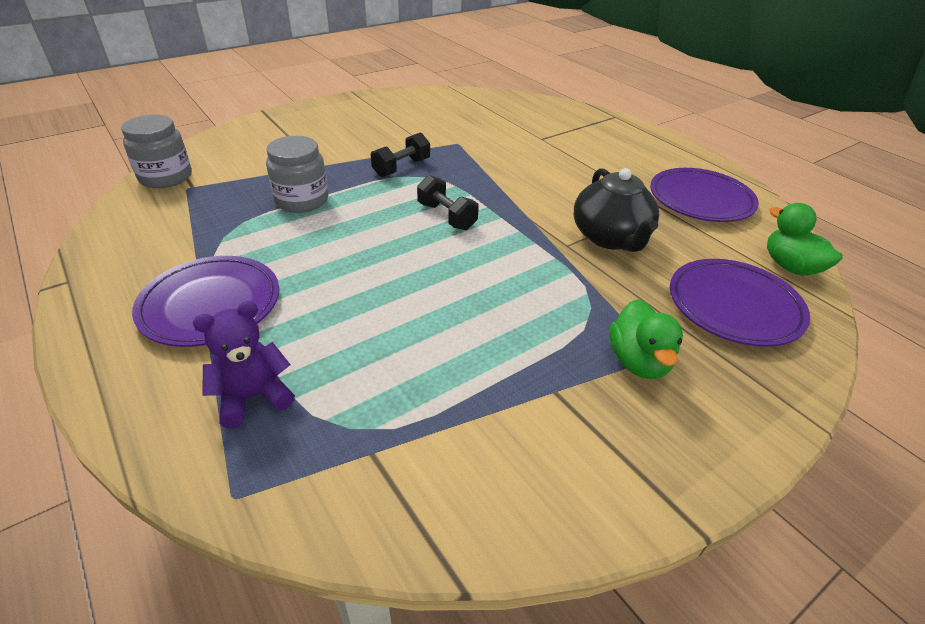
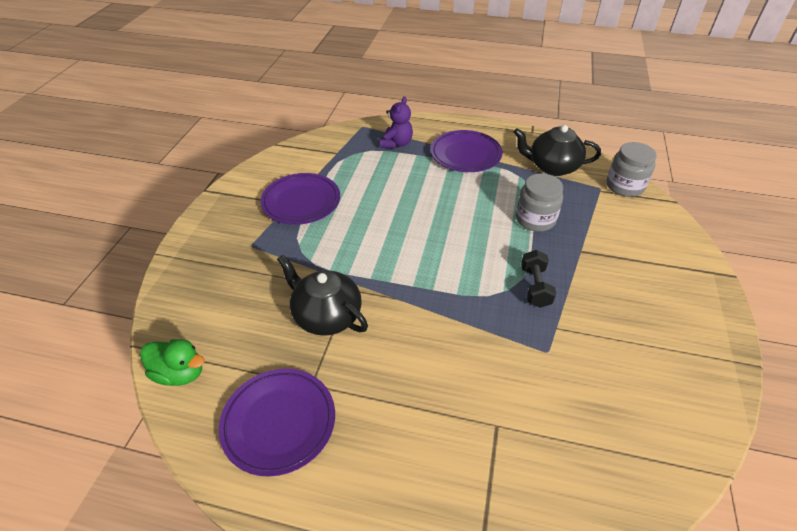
camera: 140 degrees right, 5 degrees up
(168, 229) = (552, 167): none -> black teapot
(446, 216) = (444, 263): black dumbbell -> none
(638, 361) = (259, 237): green duck -> none
(734, 307) = (217, 304): purple plate -> purple plate (301, 202)

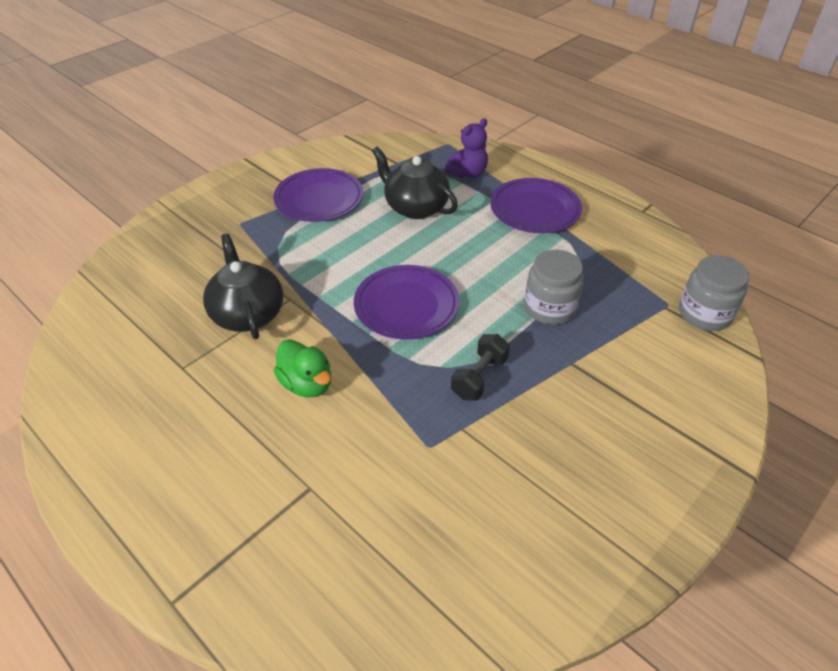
camera: 30 degrees right, 0 degrees up
(180, 373) = (92, 309): green duck -> green duck (307, 384)
(279, 423) = (129, 386): purple plate -> purple plate (406, 306)
(552, 167) = (629, 259): black teapot -> black teapot (415, 207)

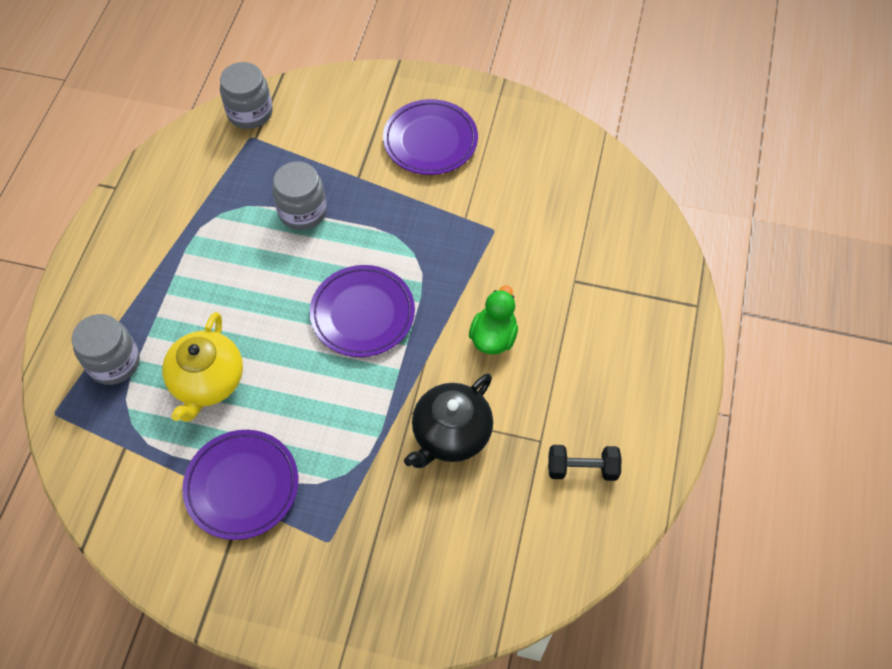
camera: 120 degrees left, 15 degrees up
(415, 207) = (207, 382): black teapot -> yellow teapot
(468, 173) = (114, 362): purple teddy bear -> grey jar
(479, 377) = (411, 228): black dumbbell -> black dumbbell (582, 468)
(535, 210) = (158, 273): purple plate -> purple plate (430, 141)

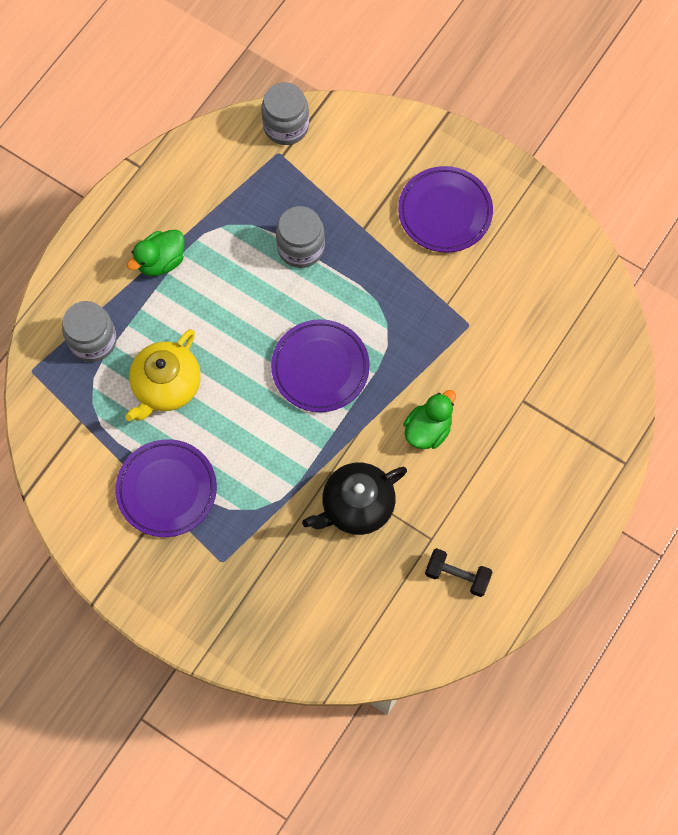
camera: 20 degrees right, 10 degrees up
(164, 265) = (161, 261): none -> green duck

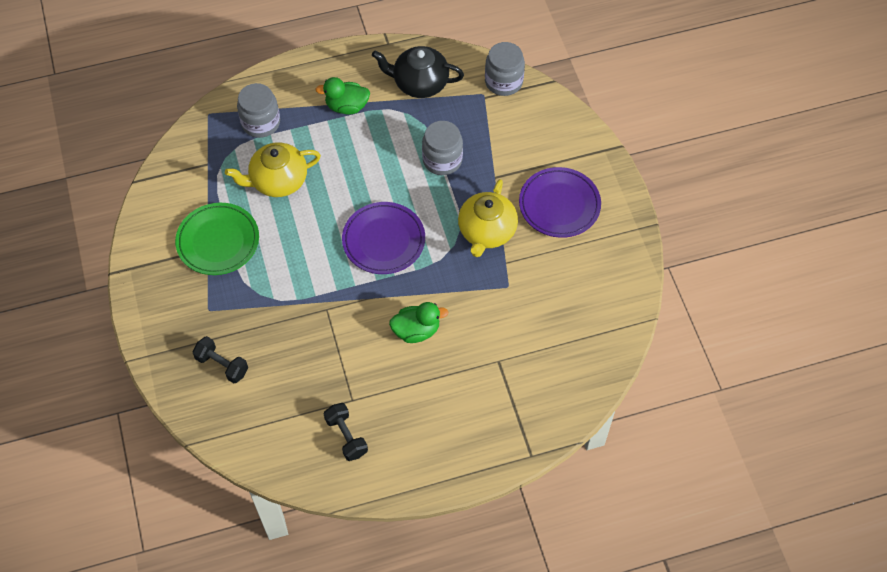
camera: 40 degrees right, 10 degrees down
(167, 490) = (218, 241): purple plate -> green plate
(285, 602) = (222, 365): none -> black dumbbell
(356, 506) = (324, 341): black teapot -> black teapot (419, 83)
(404, 287) = (486, 232): none -> yellow teapot

